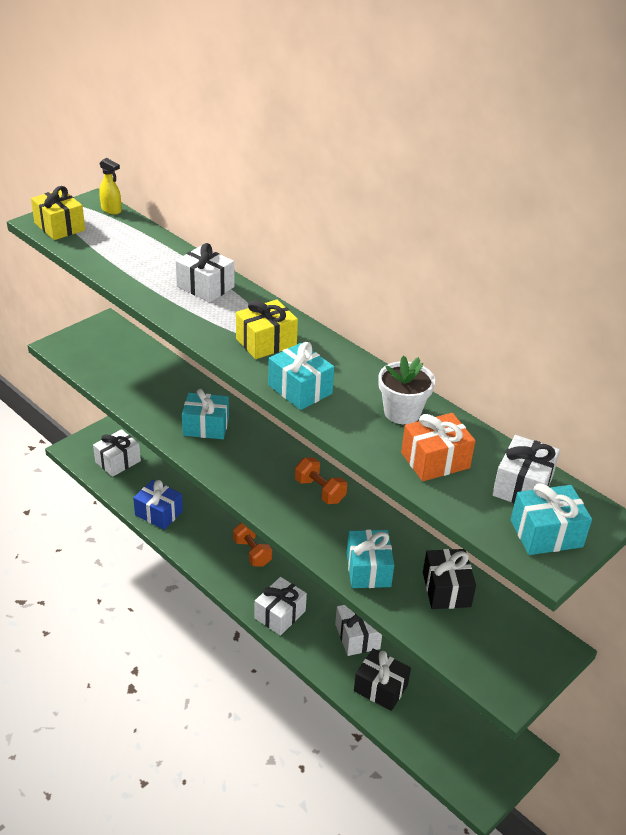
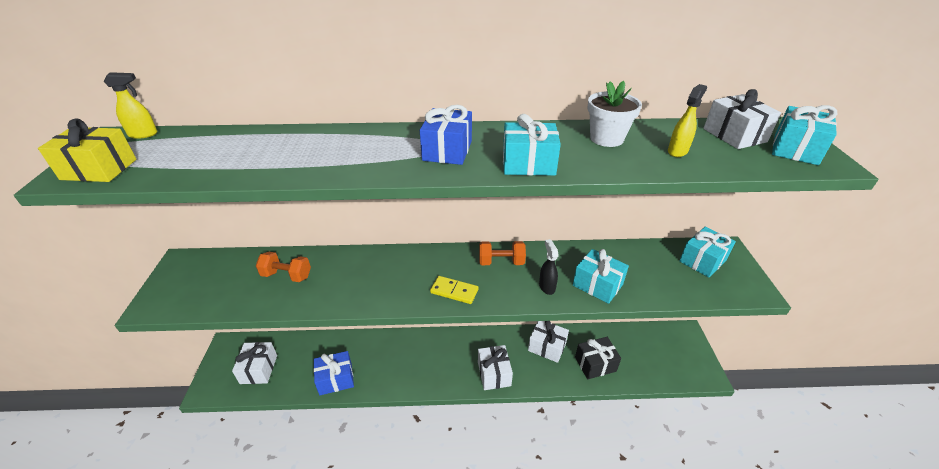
camera: 45 degrees left, 0 degrees up
(205, 287) = (332, 142): white gift -> none
(206, 426) = (369, 277): turquoise gift -> turquoise gift (702, 261)
(249, 483) = (454, 291): none -> yellow domino
(252, 552) = (429, 351): orange dumbbell -> orange dumbbell (286, 275)
(266, 342) = (447, 150): yellow gift -> blue gift
(324, 536) = (546, 286): none -> black spray bottle
(435, 460) = (677, 151): orange gift -> yellow spray bottle
(446, 589) = (644, 262): black gift -> none

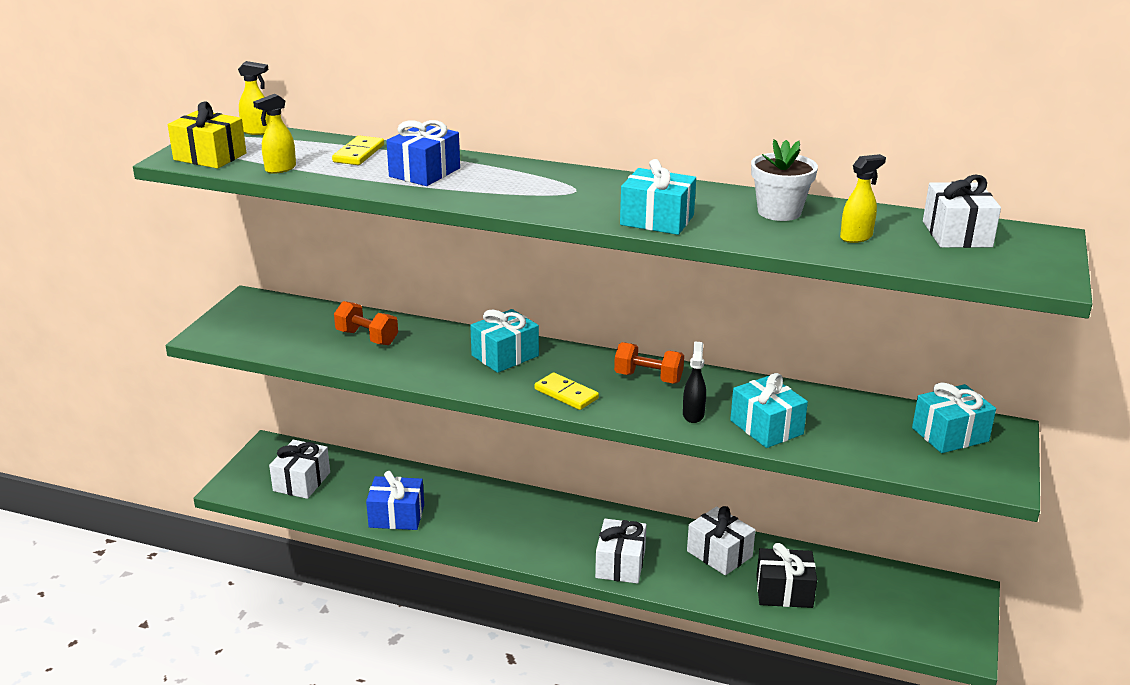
camera: 20 degrees right, 10 degrees down
(175, 171) = (280, 169): none -> yellow spray bottle
(246, 142) = (359, 153): none -> yellow domino
(447, 150) = (574, 194): blue gift -> blue gift (424, 172)
(795, 149) = (1021, 260): turquoise gift -> turquoise gift (505, 355)

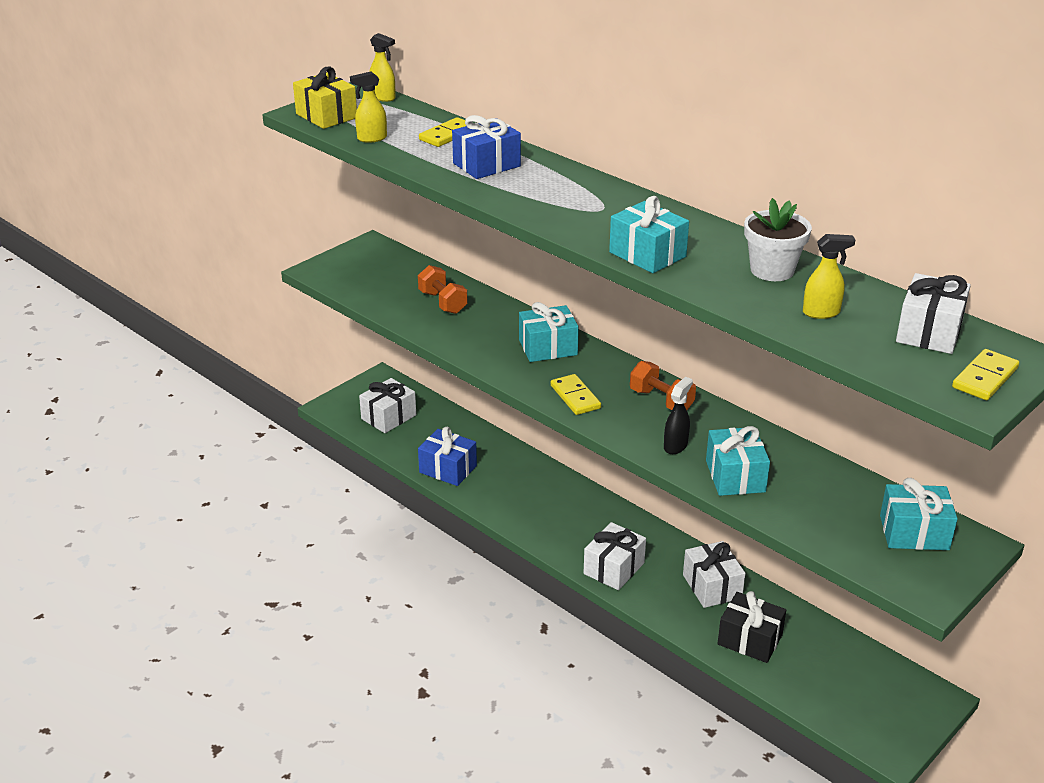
camera: 25 degrees right, 5 degrees up
(1037, 260) = (984, 378): none -> yellow domino

